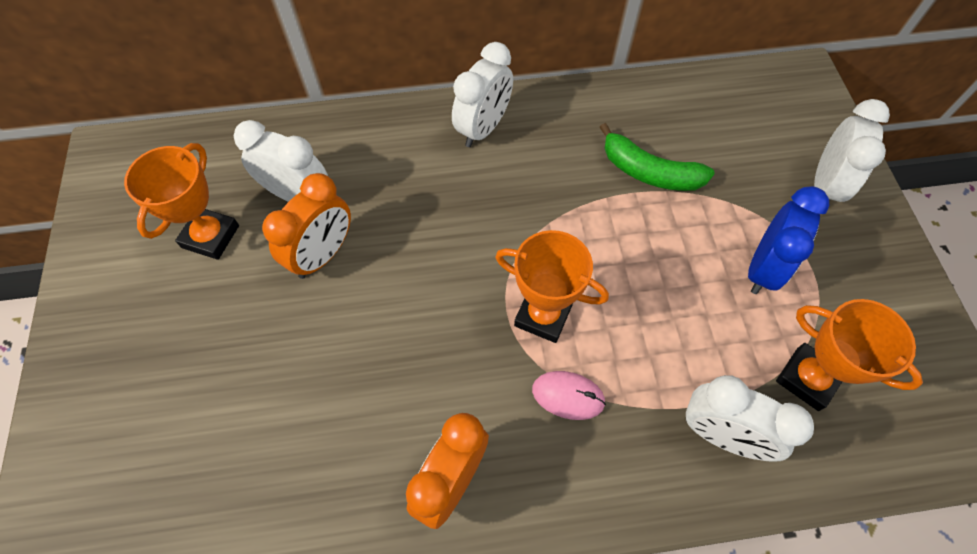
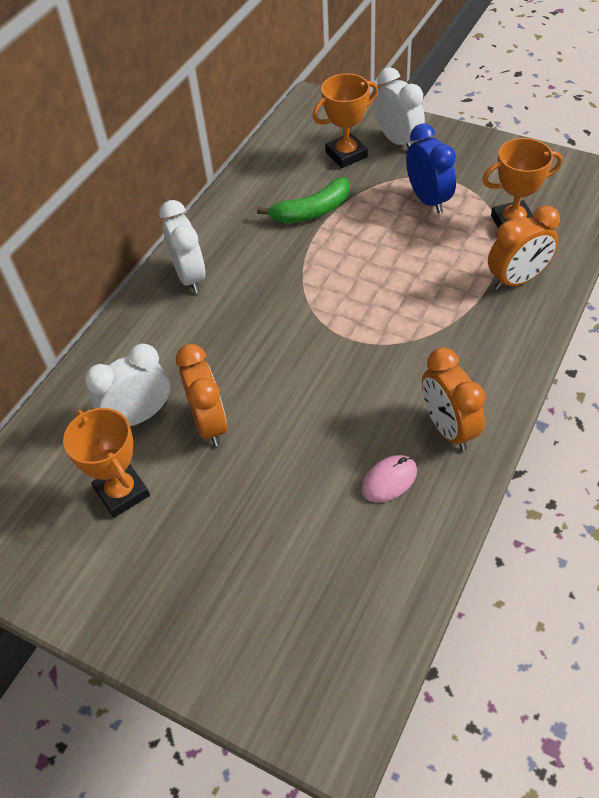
camera: 50 degrees left, 10 degrees down
(543, 315) = (370, 321): orange trophy -> orange trophy (346, 155)
(568, 396) = (436, 338): pink mouse -> pink mouse (389, 480)
(721, 435) = (517, 280): white clock -> orange clock

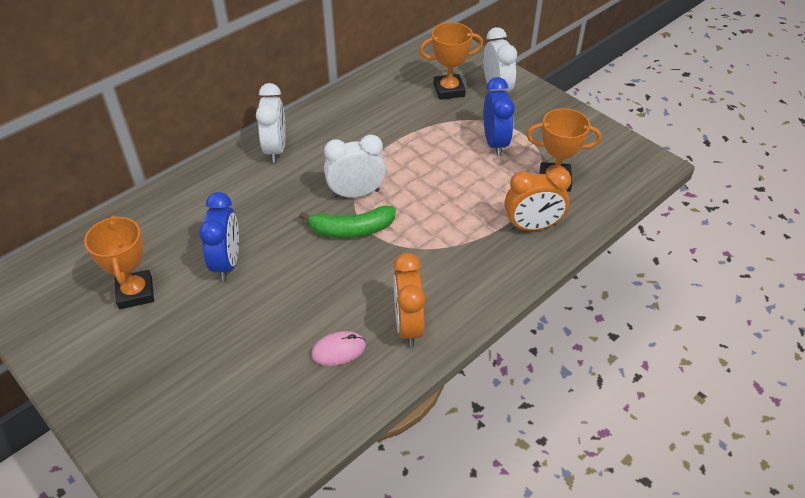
camera: 15 degrees right, 5 degrees down
(139, 416) = (179, 241): white clock -> white clock (356, 193)
(209, 423) = (227, 263): orange clock -> blue clock
(312, 211) = (397, 126): green banana -> green banana (352, 230)

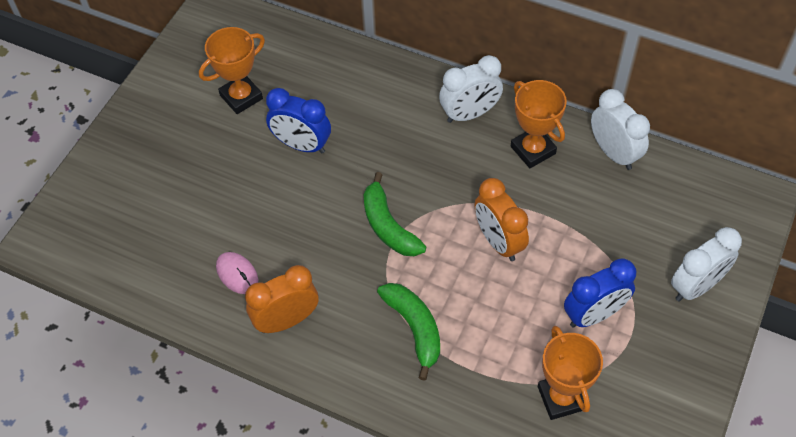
camera: 70 degrees right, 10 degrees up
(227, 263) = (302, 145): blue clock -> blue clock turned 45 degrees clockwise
(356, 193) = (441, 209): white clock -> white clock (613, 153)
(449, 90) = (664, 235): orange trophy -> orange trophy (533, 150)
(458, 242) = (415, 328): none -> green banana
(532, 227) = (472, 394): orange clock -> orange clock (498, 242)

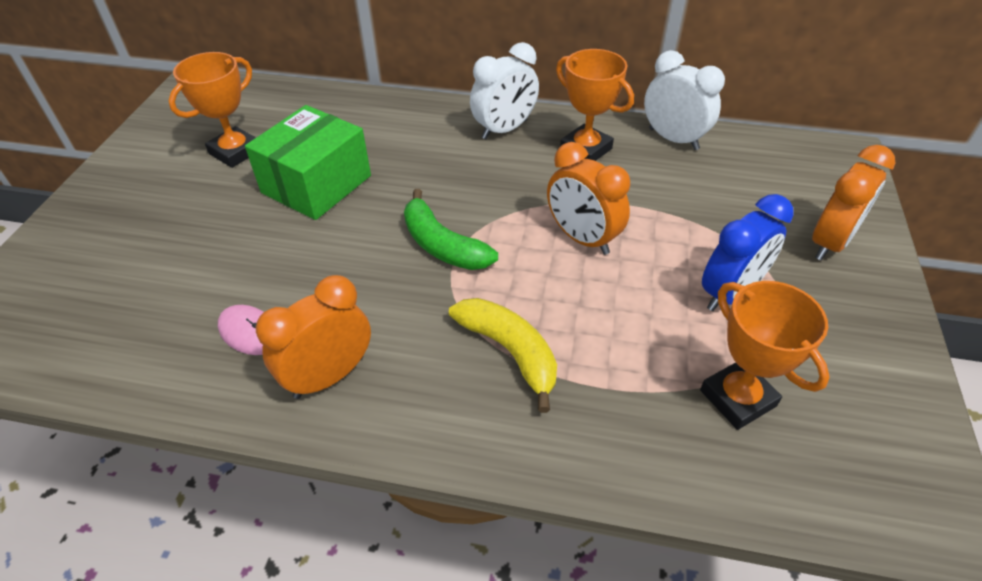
camera: 15 degrees left, 10 degrees down
(302, 145) = (316, 184): blue clock -> green box
(415, 328) = (510, 352): green banana -> yellow banana
(696, 286) = (830, 243): white clock -> orange clock

